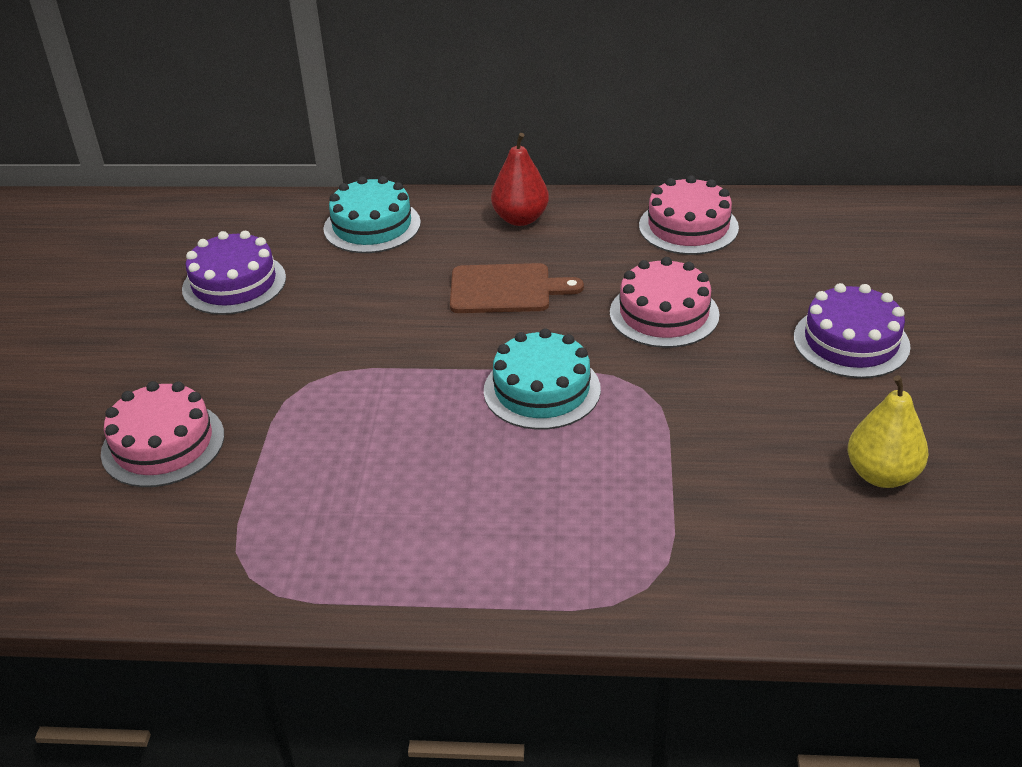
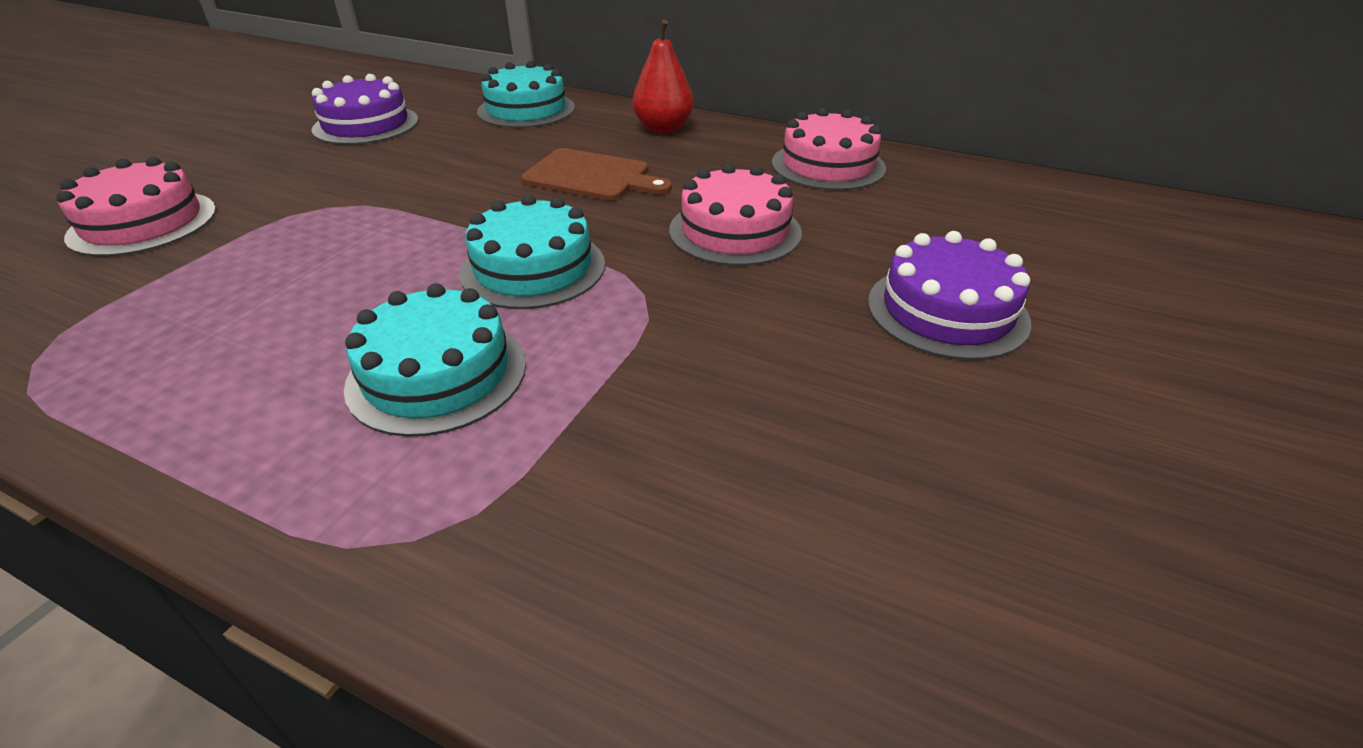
camera: 20 degrees right, 0 degrees up
(557, 490) = (437, 374): none -> turquoise cake
(882, 475) = (884, 491): yellow pear -> none

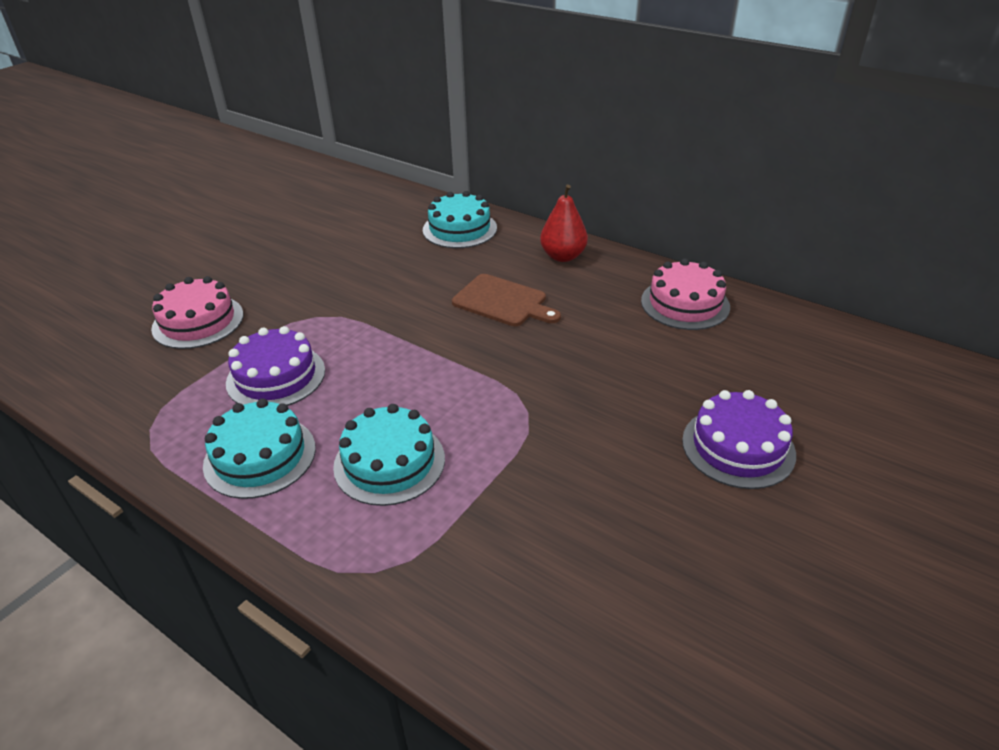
camera: 10 degrees right, 0 degrees up
(366, 125) = (341, 237): purple cake -> purple cake (276, 376)
(533, 268) = (454, 383): turquoise cake -> turquoise cake (260, 456)
(735, 231) = (600, 362): pink cake -> none

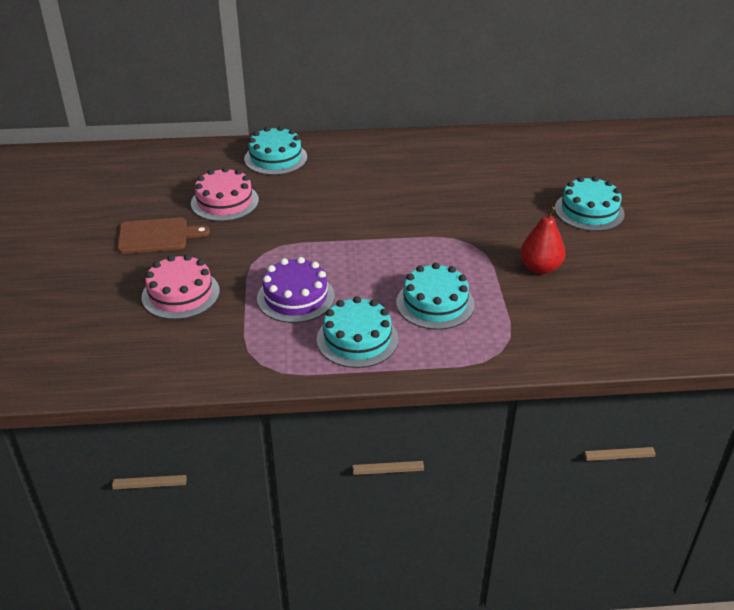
camera: 40 degrees left, 0 degrees up
(503, 301) = (373, 192): brown cutting board -> brown cutting board (157, 236)
(563, 256) = (370, 150): red pear -> red pear (540, 268)
(685, 304) = (477, 150): pink cake -> pink cake (225, 202)
(738, 447) = (589, 211): purple cake -> turquoise cake

